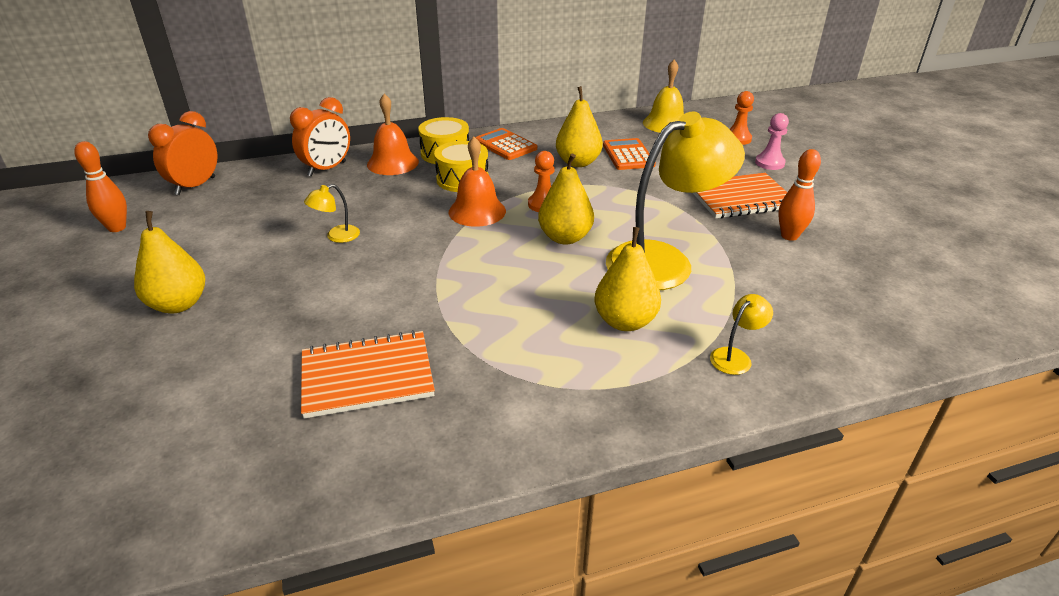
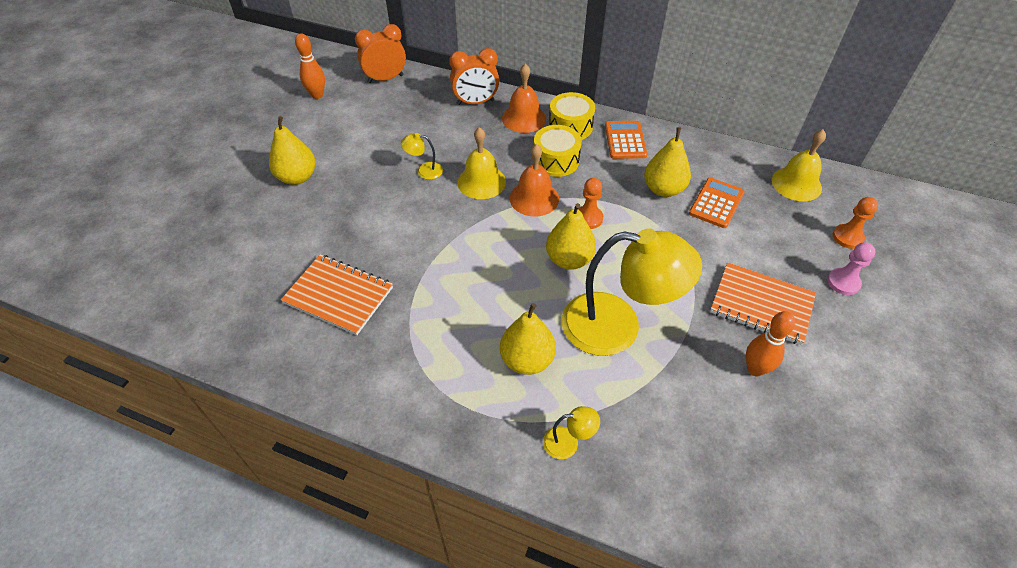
camera: 40 degrees right, 15 degrees up
(410, 220) = (481, 182): none -> yellow bell

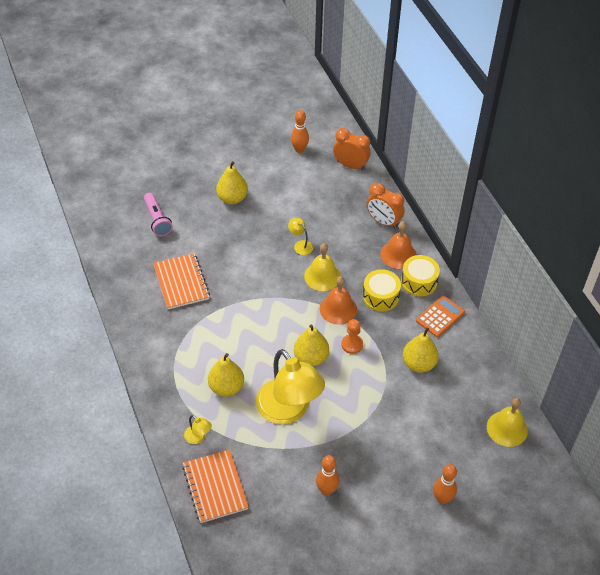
camera: 45 degrees right, 0 degrees up
(230, 255) = (157, 220): none -> pink flashlight
(716, 203) = (438, 397): orange calculator -> none
(761, 305) = (377, 467): orange notebook -> orange notebook (215, 487)
(843, 282) = (442, 498): pink pawn -> orange bowling pin
(847, 237) = (486, 481): orange pawn -> none

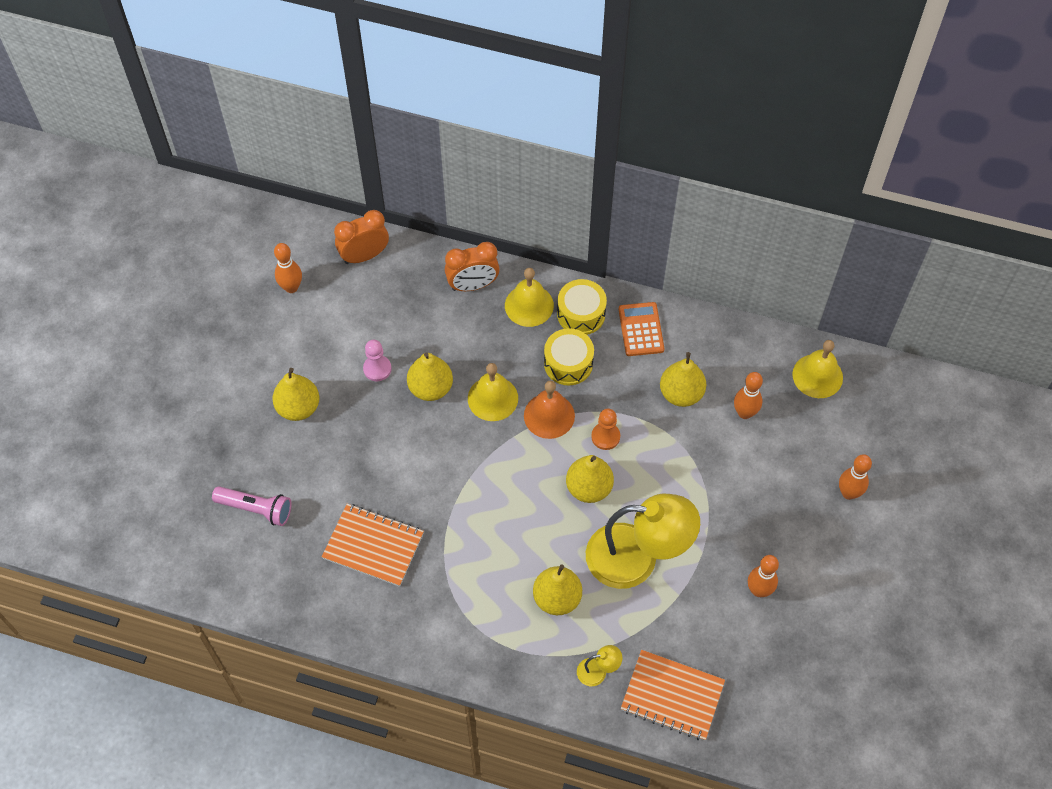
camera: 50 degrees left, 10 degrees up
(288, 215) = (377, 369): none -> pink pawn
(300, 245) = (430, 388): yellow lamp -> yellow pear
(398, 254) = (529, 305): orange bell -> yellow bell
(440, 405) = (744, 413): none -> orange bowling pin

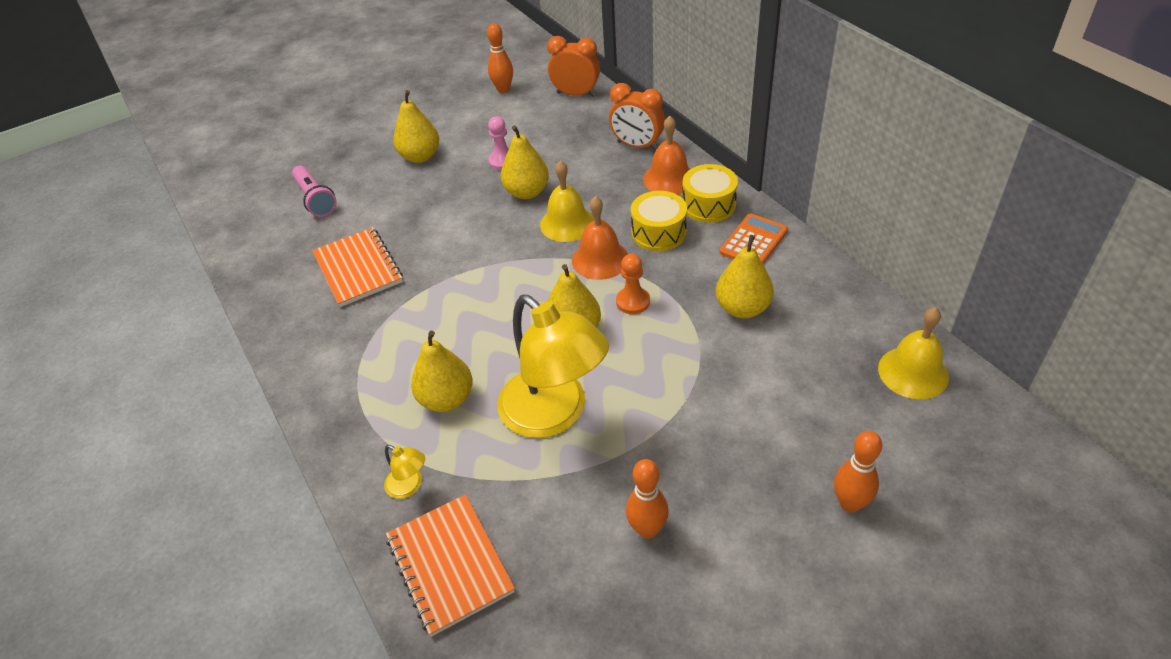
camera: 45 degrees right, 15 degrees down
(529, 305) = (669, 178): yellow bell -> orange bell
(744, 413) = (795, 359): orange bowling pin -> none

